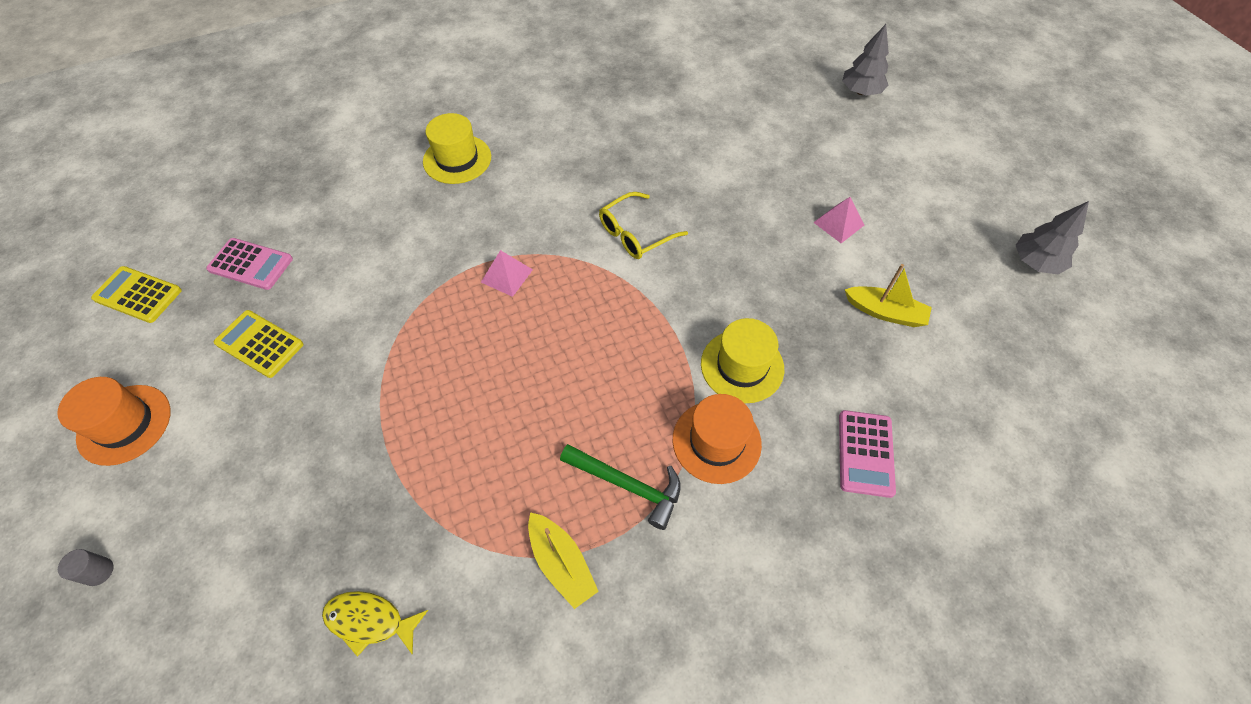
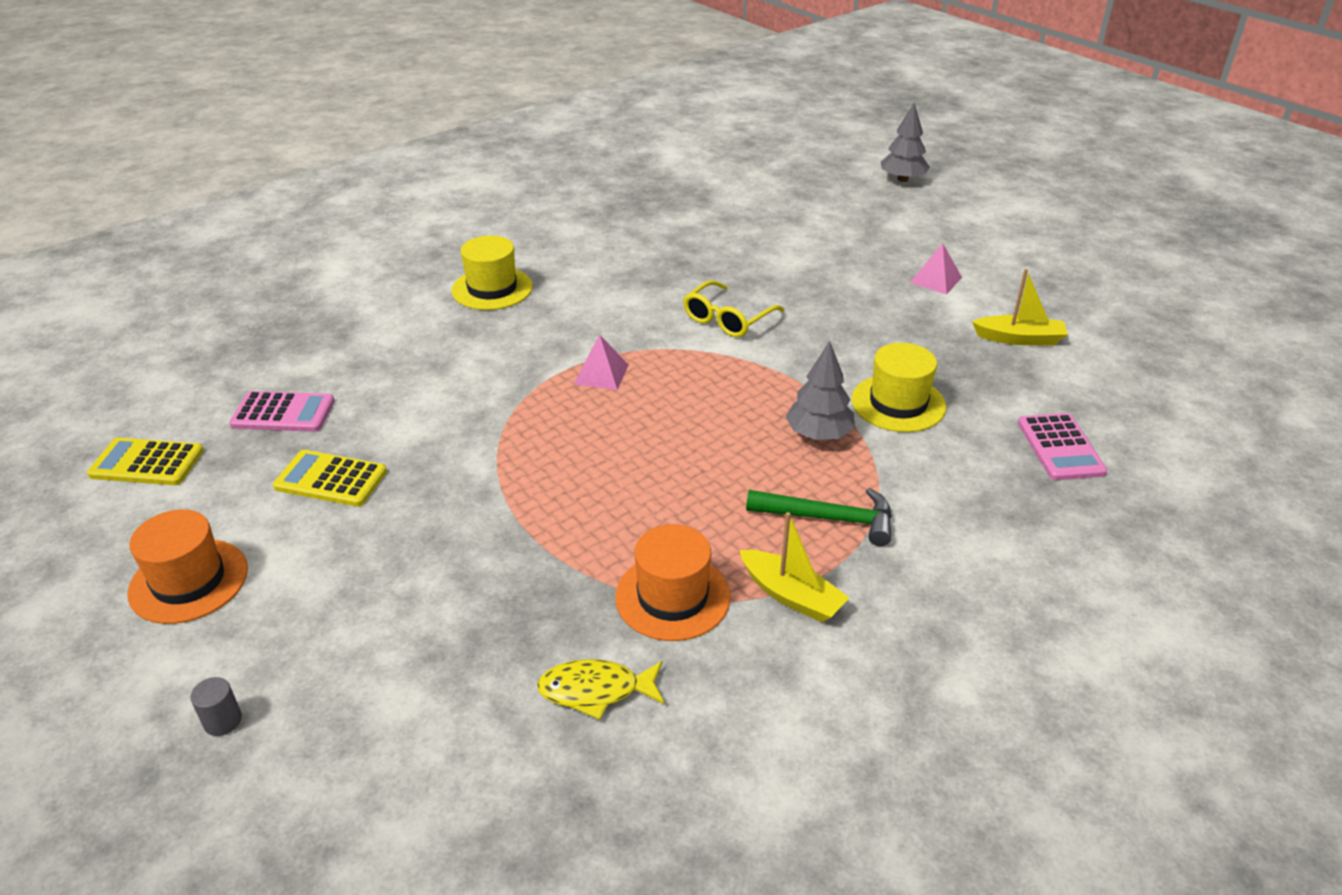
camera: 15 degrees left, 20 degrees down
(716, 441) = (904, 466): orange hat -> orange hat (672, 597)
(1035, 262) = (1141, 280): grey tree -> grey tree (818, 434)

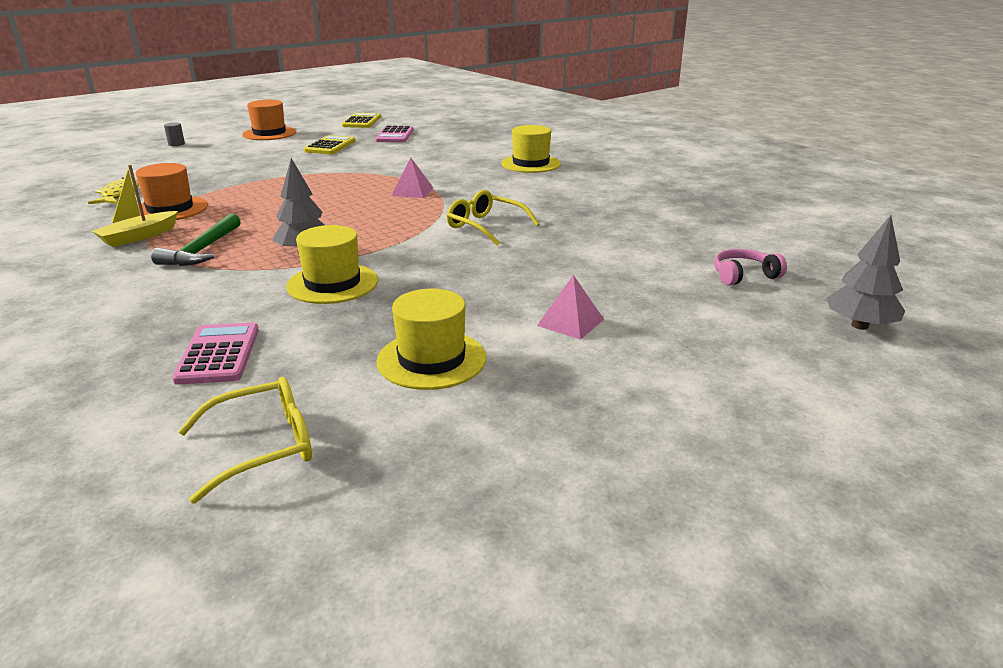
camera: 90 degrees right, 10 degrees down
(828, 205) = (743, 275): none -> pink headphones
(1019, 339) = (431, 359): yellow boat -> yellow hat
(1060, 447) = (218, 354): pink calculator -> pink calculator turned 90 degrees clockwise
(1164, 399) = (264, 446): none -> yellow glasses

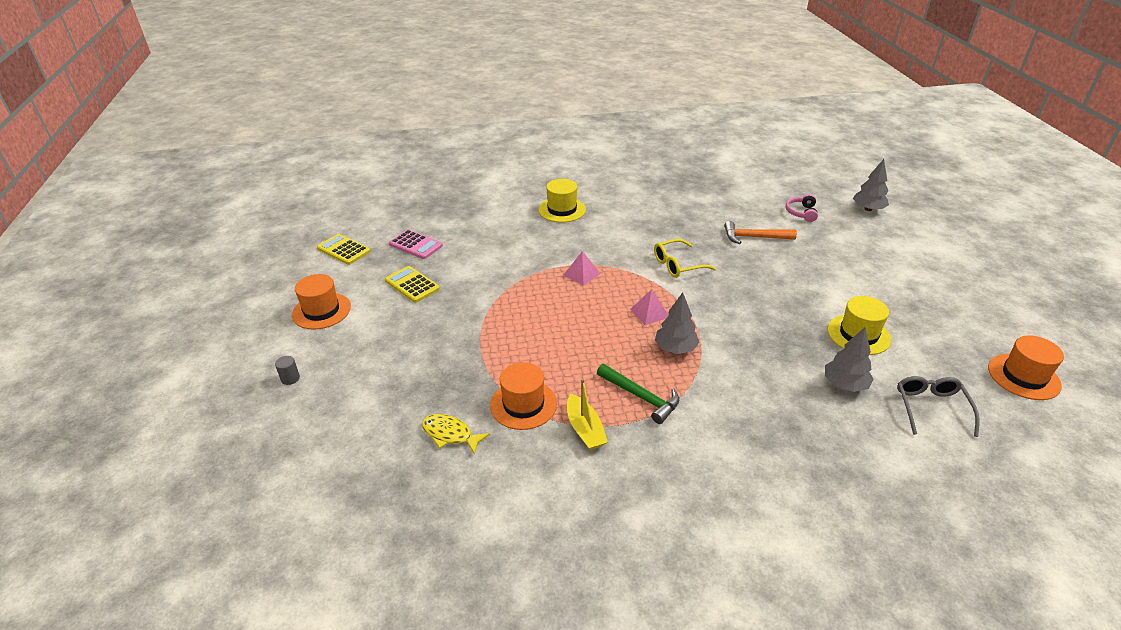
camera: 60 degrees left, 10 degrees up
(218, 354) = (824, 410): pink calculator -> none
(264, 446) = (931, 407): yellow glasses -> grey glasses
(289, 362) = (845, 384): none -> grey tree
(332, 283) = (740, 347): yellow hat -> none
(431, 562) = (1023, 376): none -> orange hat
(570, 322) = (833, 280): pink pyramid -> pink pyramid (649, 313)
(616, 255) = (754, 237): none -> orange hammer

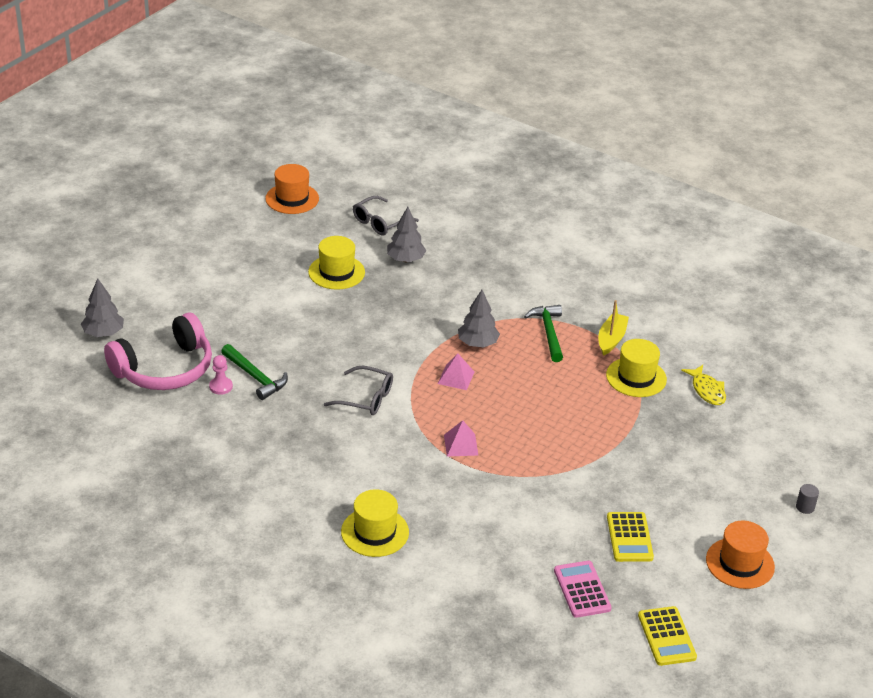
camera: 140 degrees left, 0 degrees up
(523, 404) = (636, 377): orange hat -> yellow hat
(677, 265) = (367, 398): yellow glasses -> grey glasses
(754, 237) = (255, 377): orange hammer -> green hammer
(759, 222) = (221, 386): none -> pink pawn
(801, 213) = (165, 369): pink headphones -> pink headphones, size x2.22

